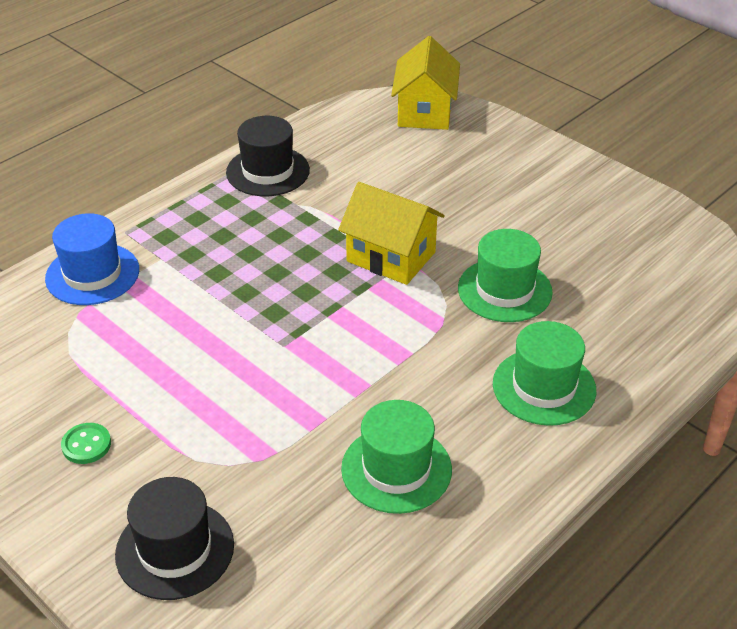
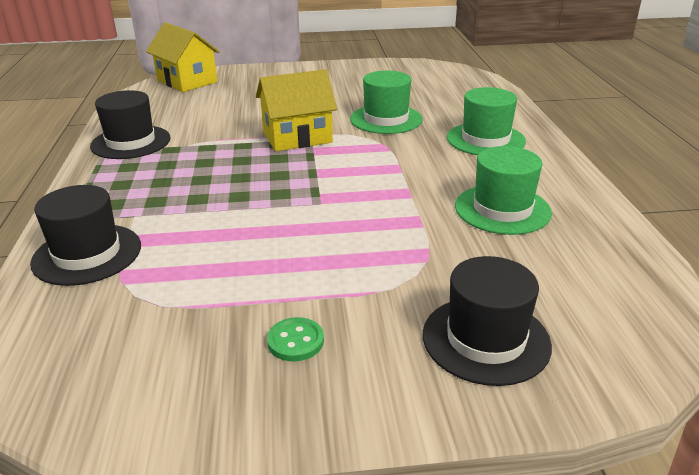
camera: 50 degrees left, 10 degrees down
(92, 274) = (87, 254): blue hat -> black hat

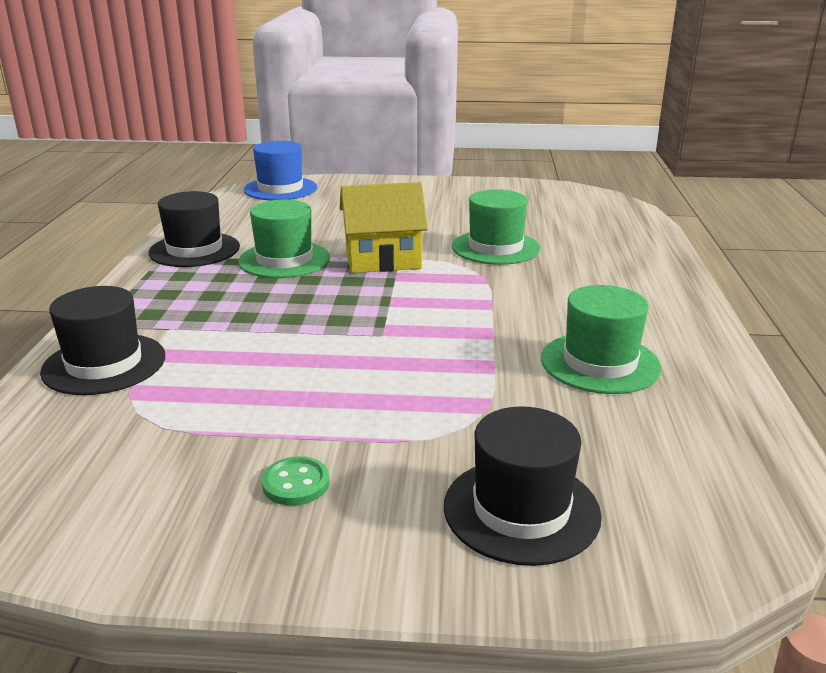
camera: 10 degrees right, 5 degrees down
(187, 81) = (280, 189): yellow house -> blue hat
(485, 139) = (610, 280): green hat -> green hat (284, 260)

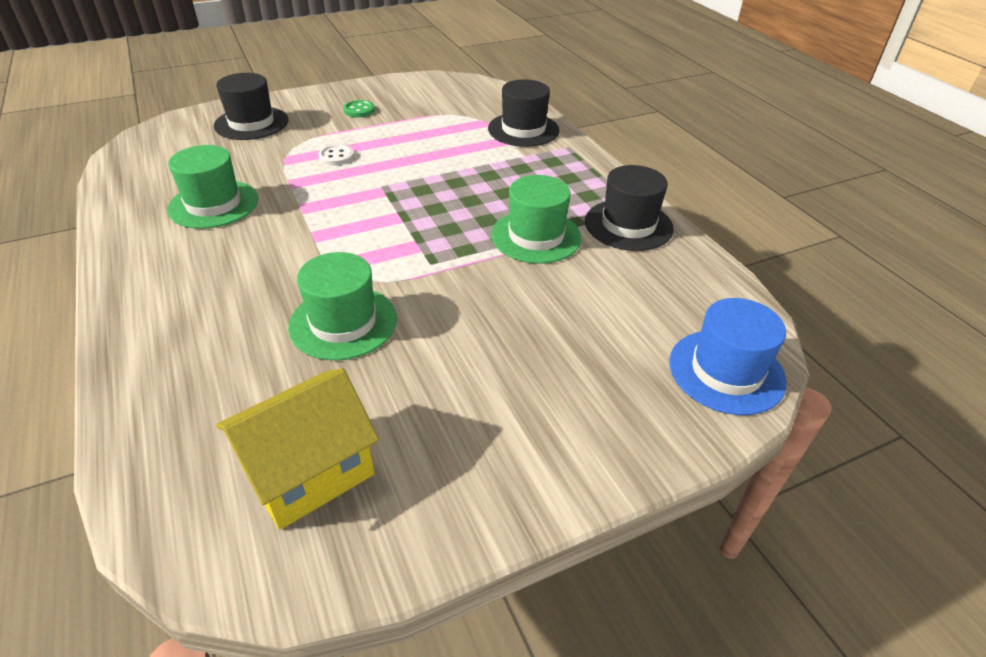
camera: 150 degrees right, 15 degrees up
(383, 259) = (448, 264): yellow house -> yellow house (309, 471)
(407, 391) = (336, 156): none -> white button

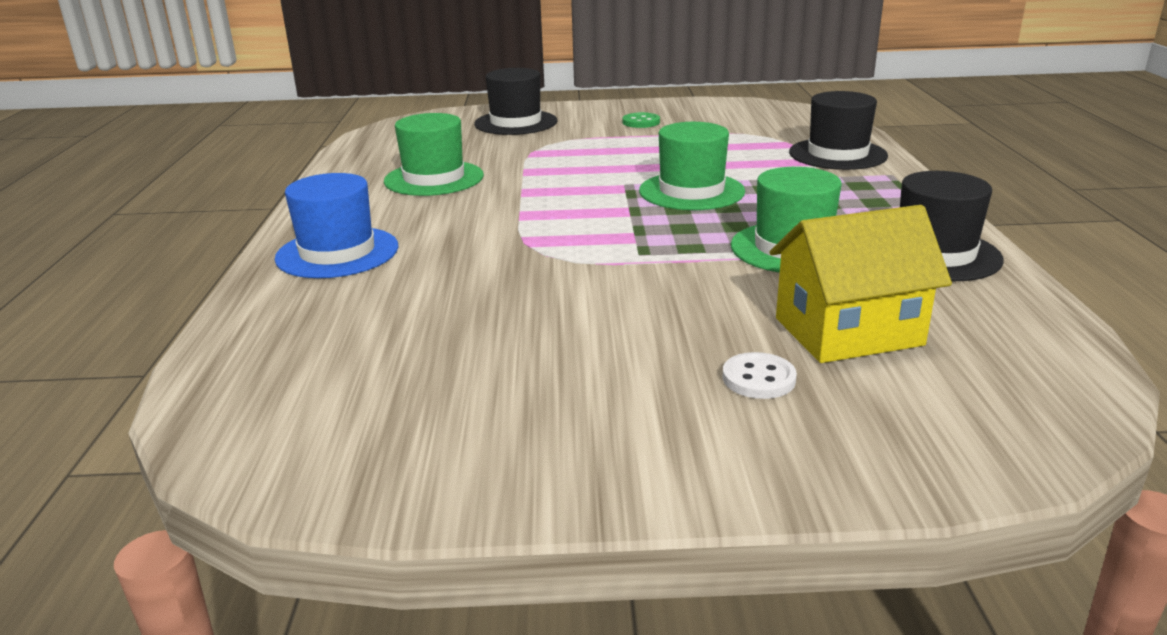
camera: 25 degrees right, 15 degrees down
(309, 471) = (380, 402): yellow house -> yellow house (848, 331)
(336, 156) = (589, 156): white button -> white button (758, 378)
(343, 322) = (504, 287): green hat -> green hat (691, 191)
(726, 371) = (1001, 421): blue hat -> blue hat (337, 252)

